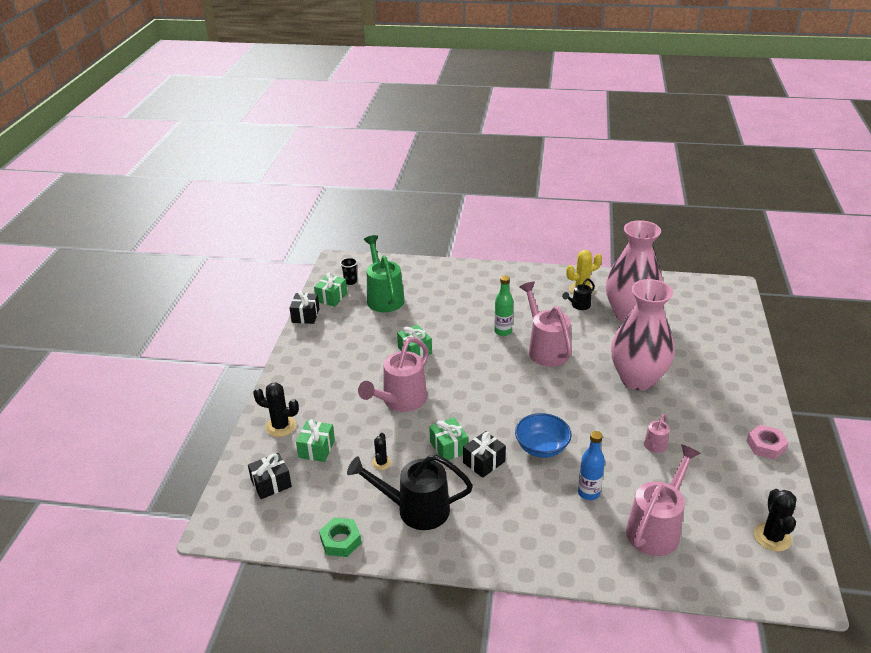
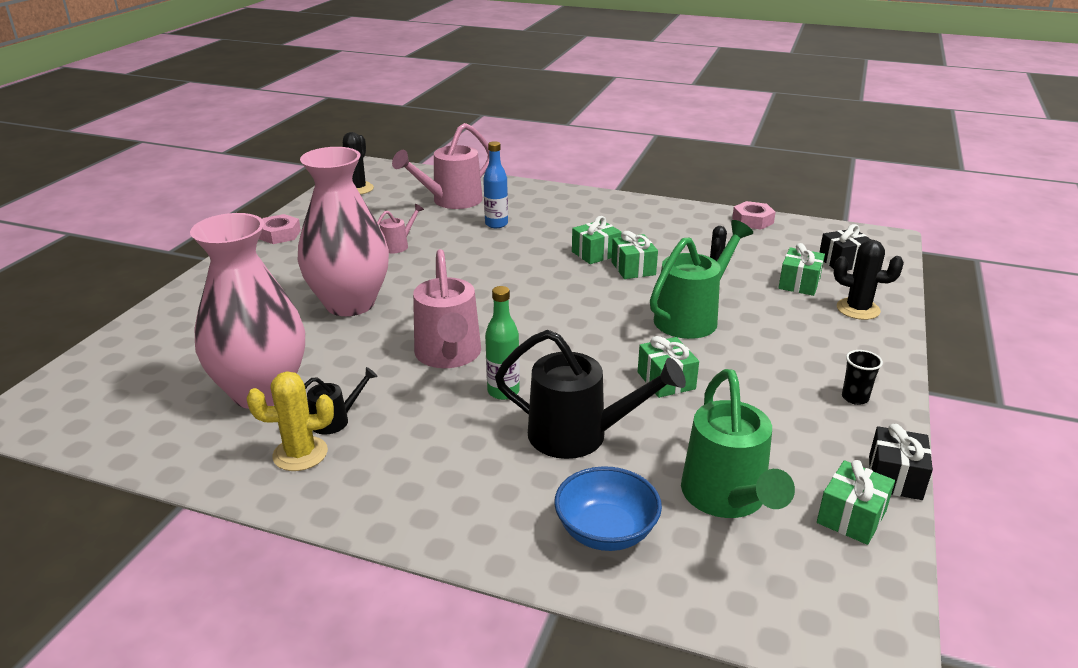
camera: 170 degrees left, 5 degrees down
(340, 541) = (752, 221): green nut -> pink nut
(350, 282) = (816, 558): black cup -> black cup (855, 398)
(400, 401) = (692, 317): pink watering can -> green watering can
(415, 509) = (678, 231): black watering can -> black watering can (579, 436)
(484, 462) = (595, 253): black gift -> green gift
(542, 447) = (523, 257): blue bowl -> blue bowl (606, 531)

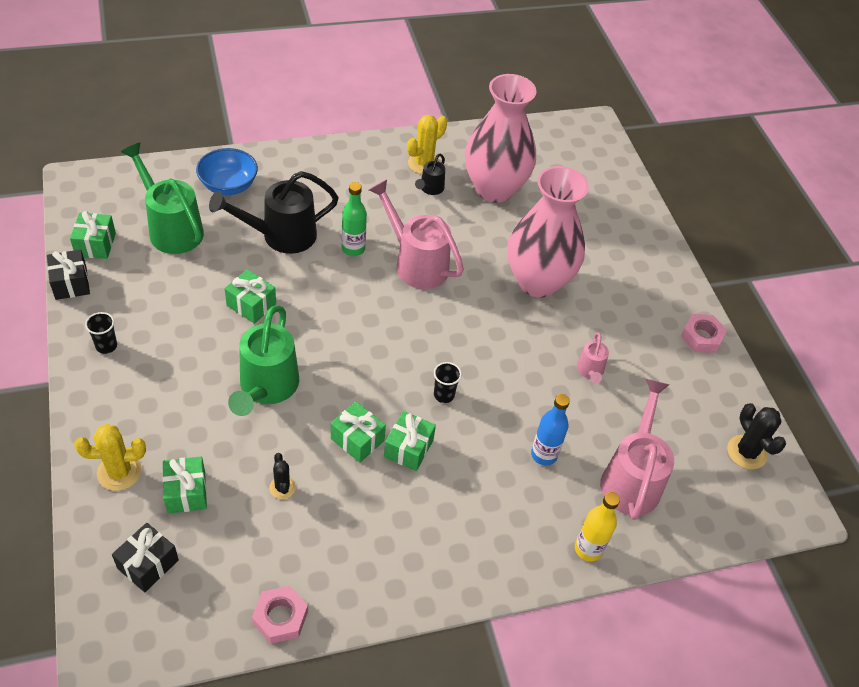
camera: 140 degrees right, 20 degrees up
(521, 190) = (588, 549): none -> yellow bottle
(534, 268) = (444, 395): none -> black cup
(858, 309) = (119, 472): black cactus -> yellow cactus

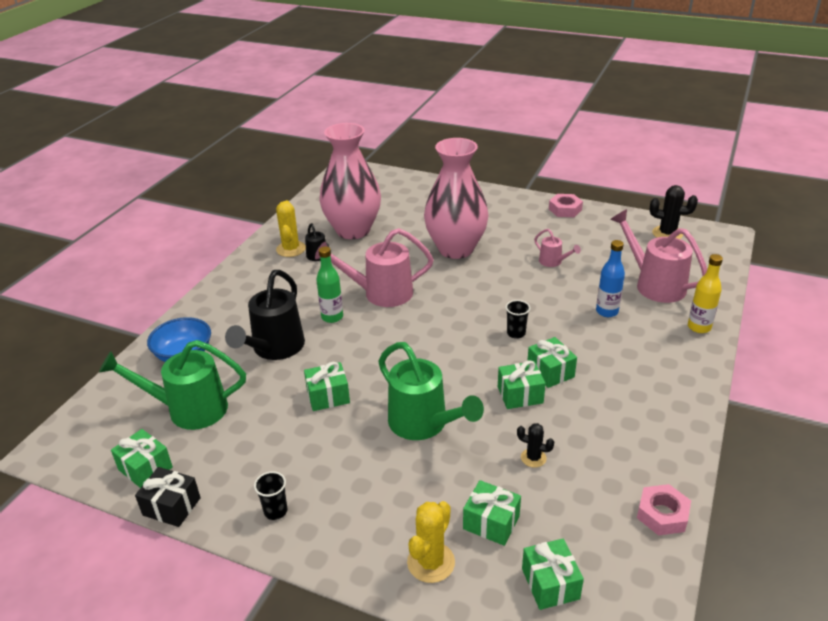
camera: 45 degrees left, 15 degrees down
(148, 564) = (550, 584): black gift -> green gift

